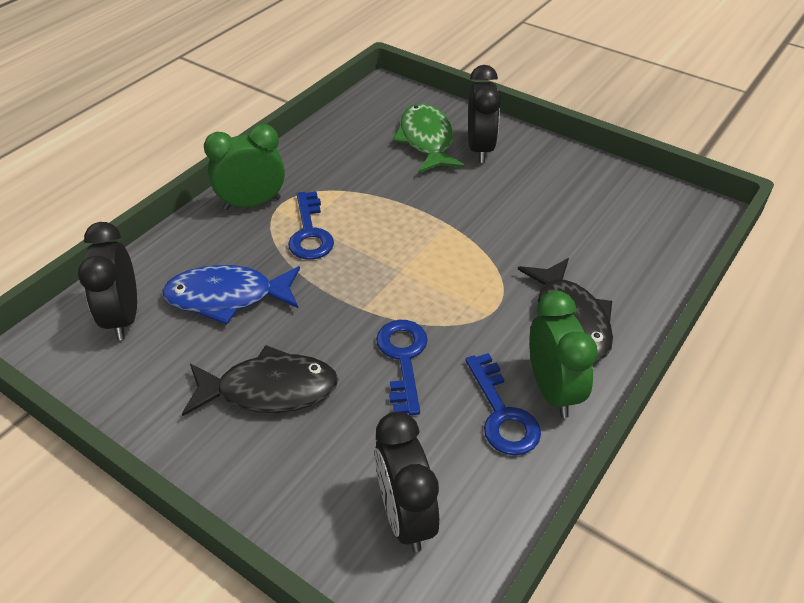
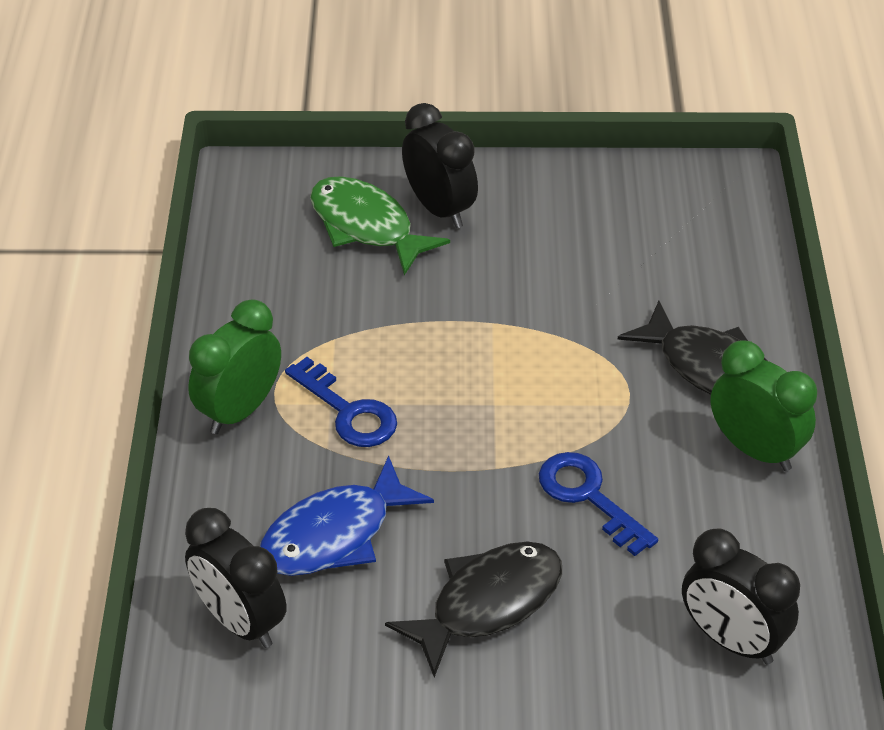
camera: 35 degrees left, 0 degrees up
(502, 414) = (731, 498): blue key -> none

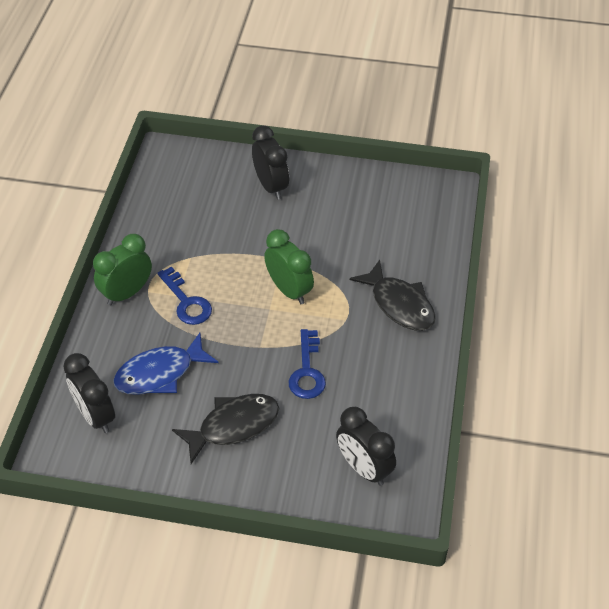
camera: 10 degrees right, 5 degrees up
(366, 226) = (226, 192): green fish -> none
(588, 496) = (307, 371): blue key -> blue key turned 150 degrees counterclockwise
(755, 449) = (410, 357): green clock -> green clock (289, 290)

